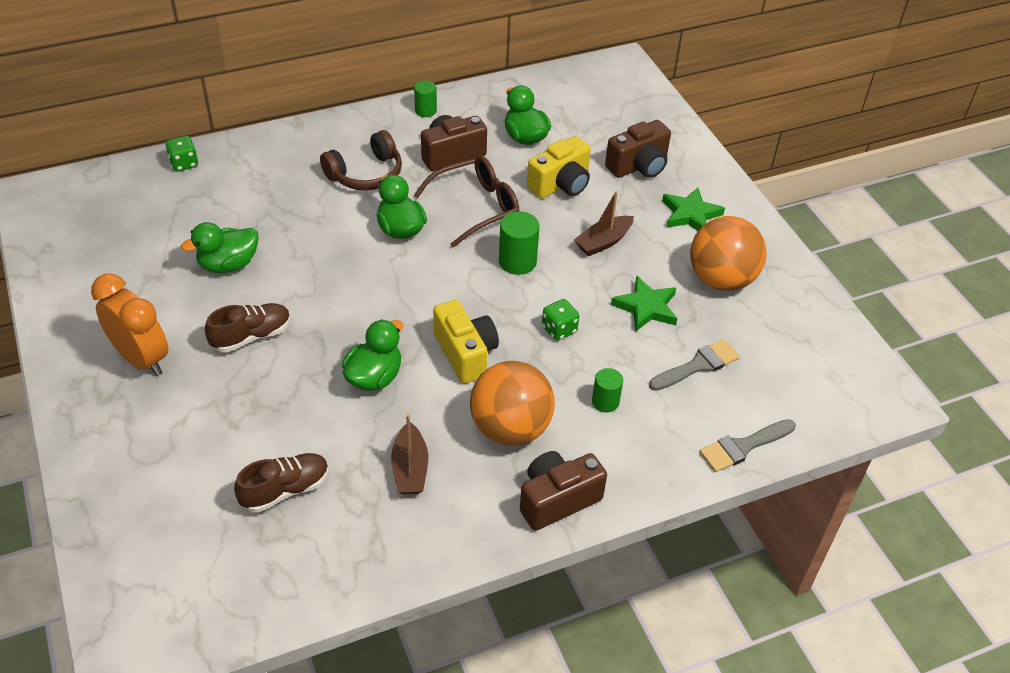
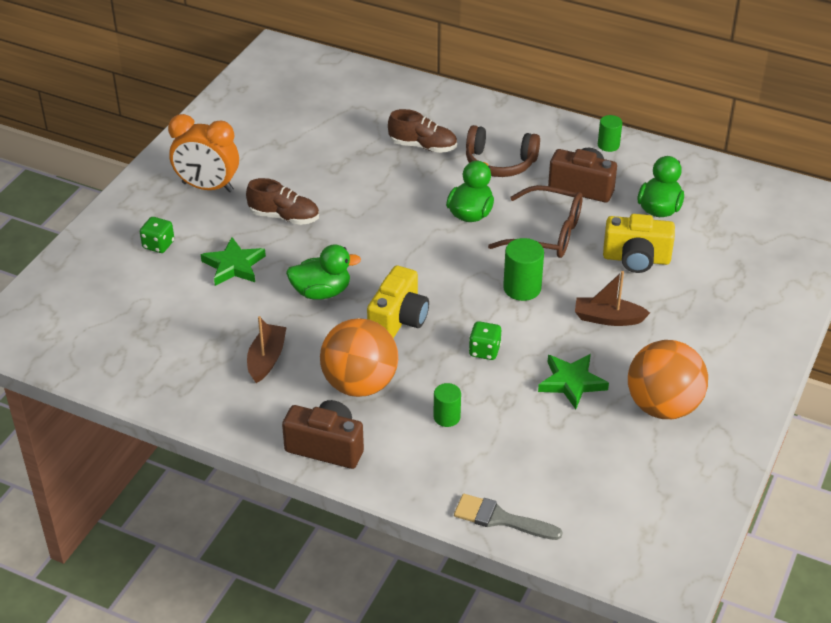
camera: 50 degrees right, 5 degrees down
(141, 359) = (207, 187): orange clock -> orange clock turned 105 degrees clockwise
(184, 163) = (389, 84): green dice -> green dice (158, 245)
(228, 264) = (330, 165): green duck -> none
(285, 490) = (183, 316): brown shoe -> brown shoe (423, 146)
(410, 468) = (266, 359): brown boat -> brown boat turned 150 degrees clockwise
(639, 166) = (723, 286): brown camera -> none
(690, 214) = (712, 347): green star -> green star (234, 266)
(698, 365) = (550, 446): grey brush -> none

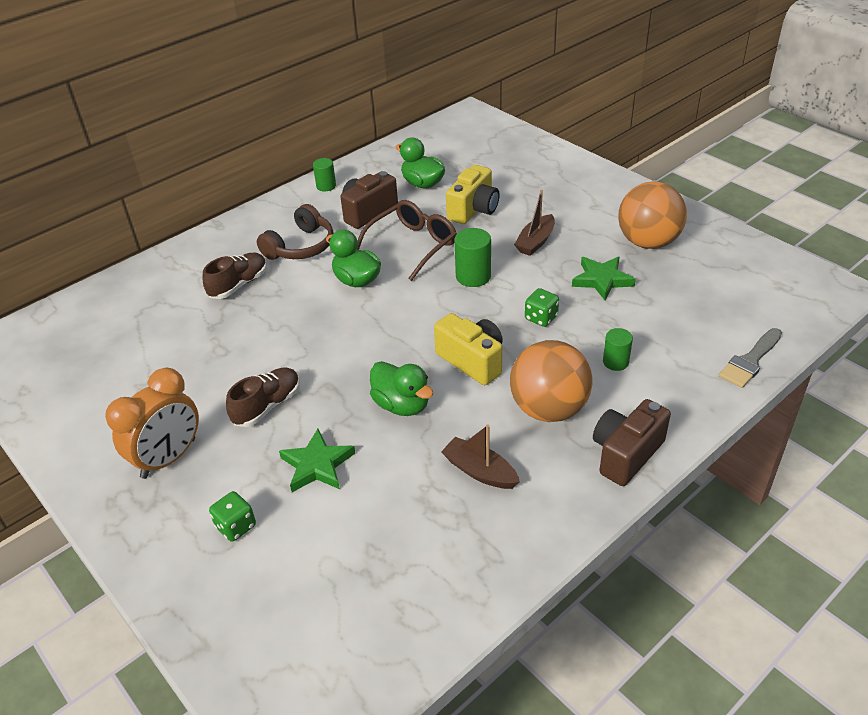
camera: 65 degrees left, 0 degrees up
(321, 292) = (402, 405): green duck -> green duck turned 120 degrees clockwise

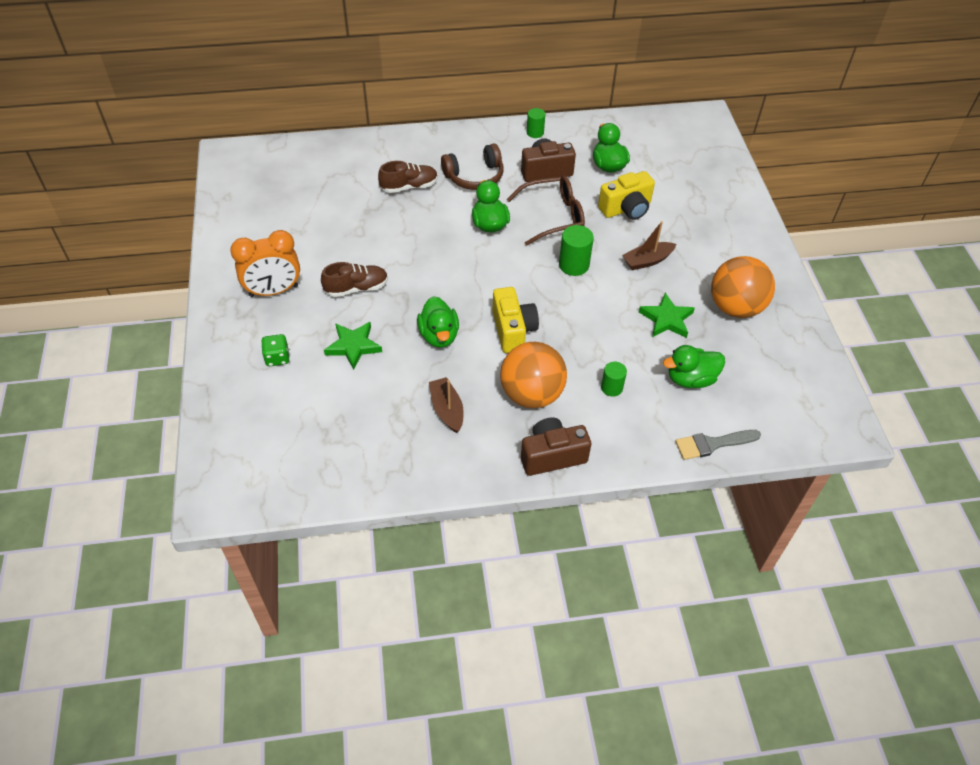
camera: 30 degrees right, 10 degrees up
(541, 318) = (591, 324): green dice -> none
(674, 317) = (690, 379): none -> green duck

